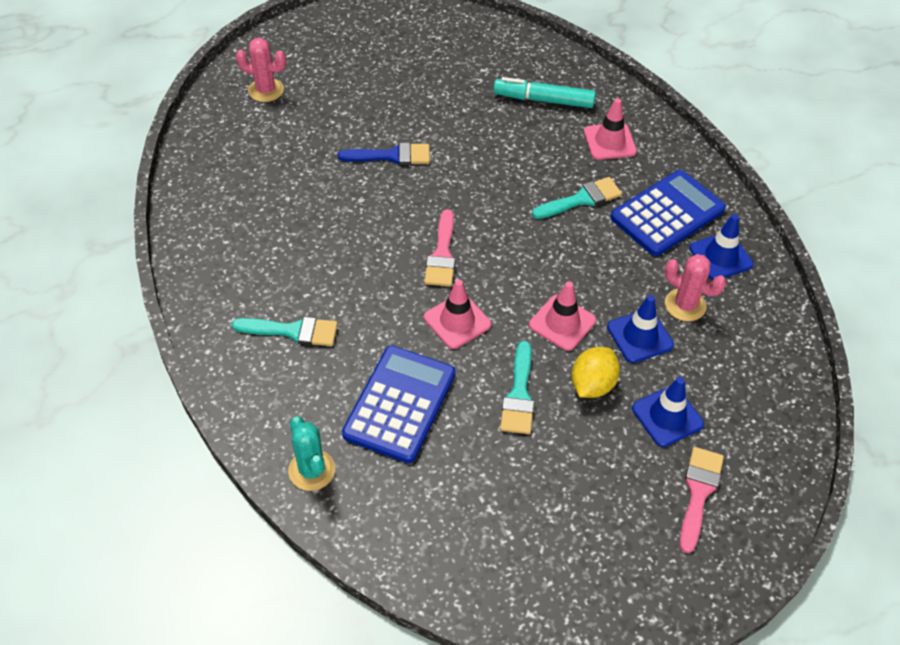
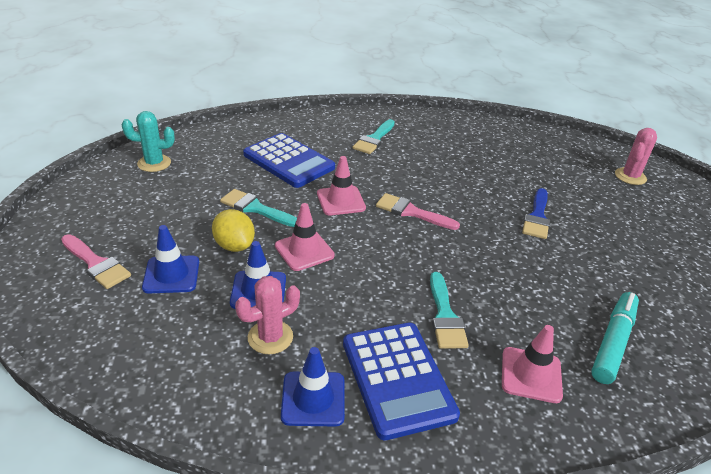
camera: 110 degrees right, 15 degrees down
(312, 470) = (268, 125): turquoise cactus -> turquoise cactus (154, 163)

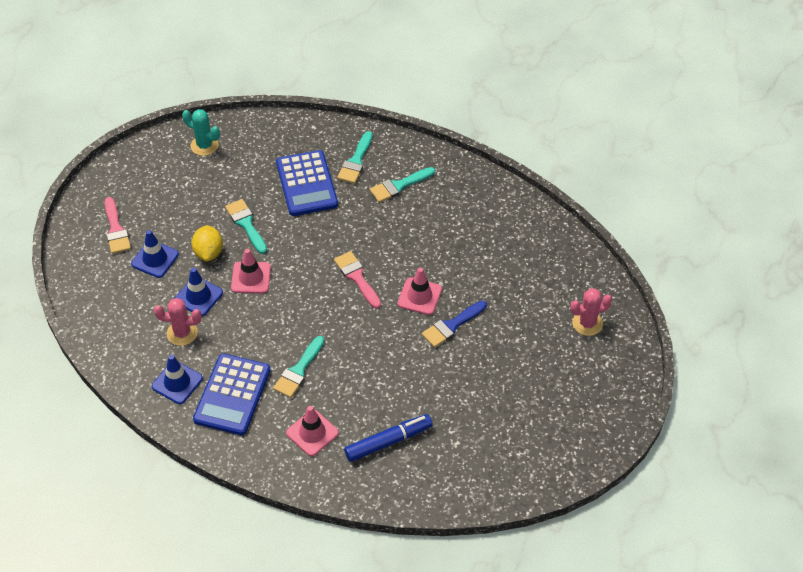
camera: 35 degrees right, 15 degrees up
(318, 134) = (356, 161): none -> turquoise brush
(341, 201) = (313, 243): pink traffic cone -> pink traffic cone (419, 296)
(613, 342) = (388, 442): turquoise marker -> blue marker

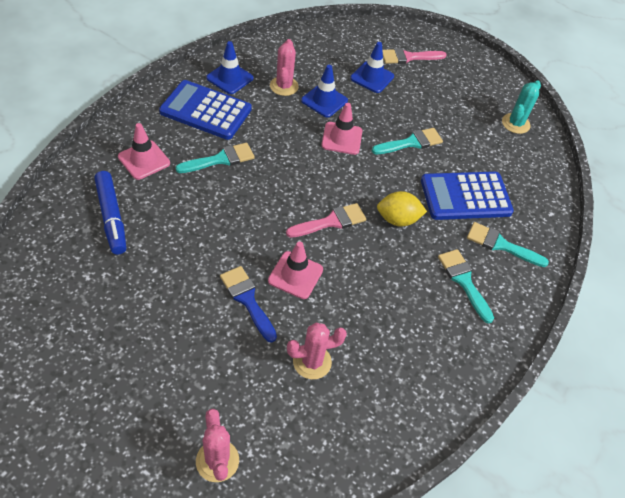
camera: 90 degrees right, 0 degrees up
(208, 252) = (376, 112): yellow lemon -> yellow lemon (397, 219)
(298, 370) = (220, 159): turquoise brush -> turquoise brush turned 120 degrees clockwise
(496, 277) = (312, 362): none -> pink cactus

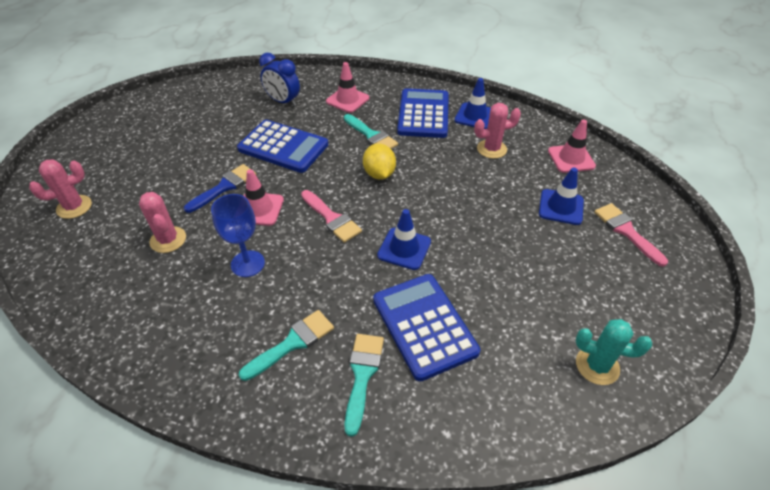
camera: 80 degrees right, 5 degrees down
(111, 217) = (283, 101): blue marker -> blue clock
(202, 235) = (283, 147): none -> blue calculator
(324, 100) = (493, 179): blue traffic cone -> blue traffic cone (404, 248)
(342, 138) = (448, 203): pink traffic cone -> pink traffic cone (571, 158)
(368, 297) = (247, 263): none -> blue goblet
(397, 219) = (358, 268): yellow lemon -> yellow lemon (379, 174)
(411, 143) = (480, 259): turquoise brush -> none

